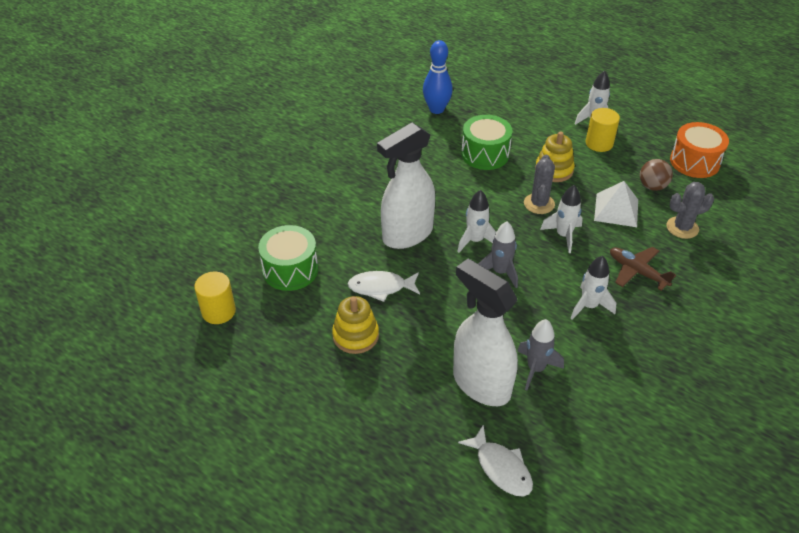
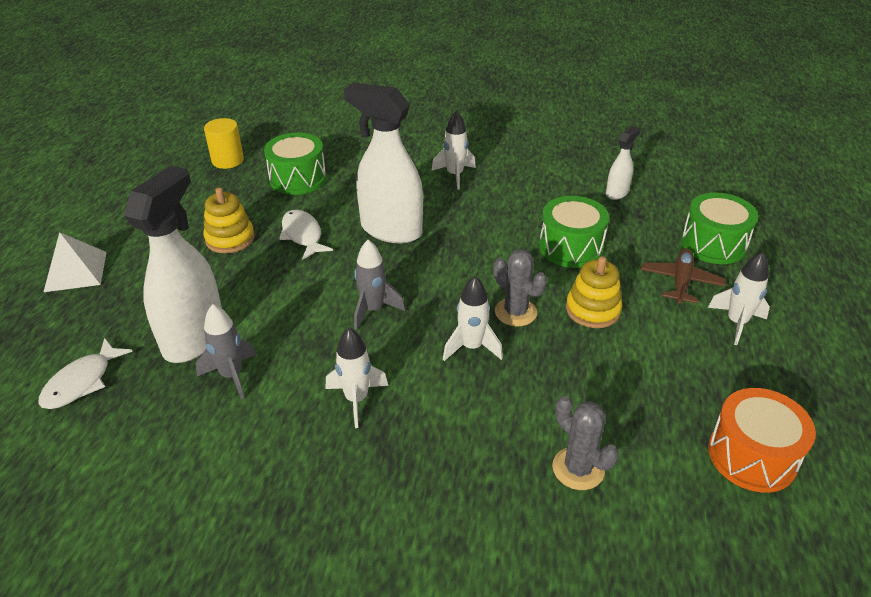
camera: 65 degrees right, 5 degrees down
(436, 109) = (617, 193): blue bowling pin -> white spray bottle
(475, 241) = (413, 278): white rocket -> white rocket (455, 175)
(518, 95) = (713, 244): none -> green drum
(539, 204) = (515, 312): grey cactus -> grey cactus turned 60 degrees clockwise
(599, 143) = (690, 339): yellow cylinder -> none
(616, 210) = (561, 387): white pyramid -> white pyramid (75, 271)
(637, 272) = (449, 434): brown plane -> brown plane (681, 282)
(652, 186) = (645, 415): brown ball -> none

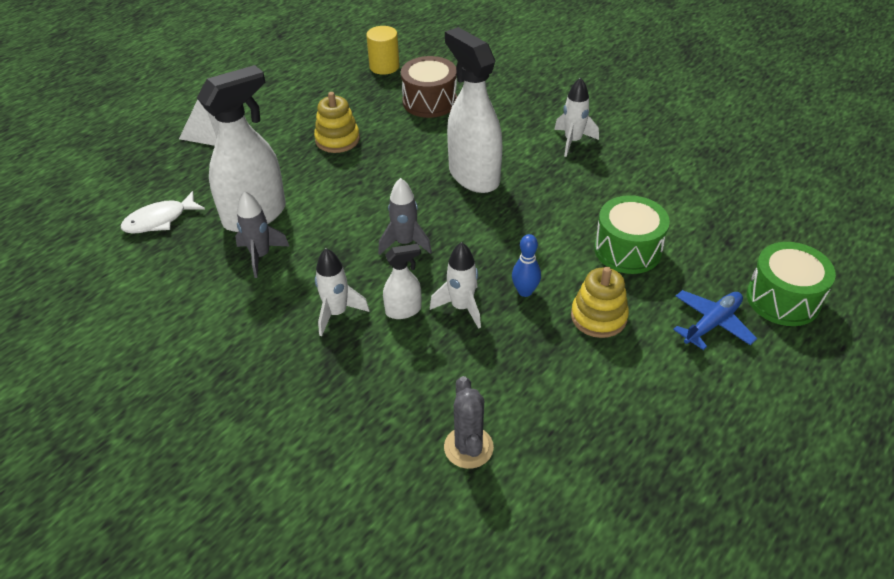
camera: 30 degrees right, 5 degrees up
(298, 179) = (429, 101): green drum -> brown drum
(303, 235) = (396, 156): white fish -> none
(515, 312) = (525, 291): grey cactus -> blue bowling pin
(617, 193) = (723, 211): white spray bottle -> white spray bottle (403, 310)
(681, 282) = (712, 324): brown plane -> blue plane
(736, 323) = (734, 385): white rocket -> none
(752, 456) = (636, 510): orange drum -> none

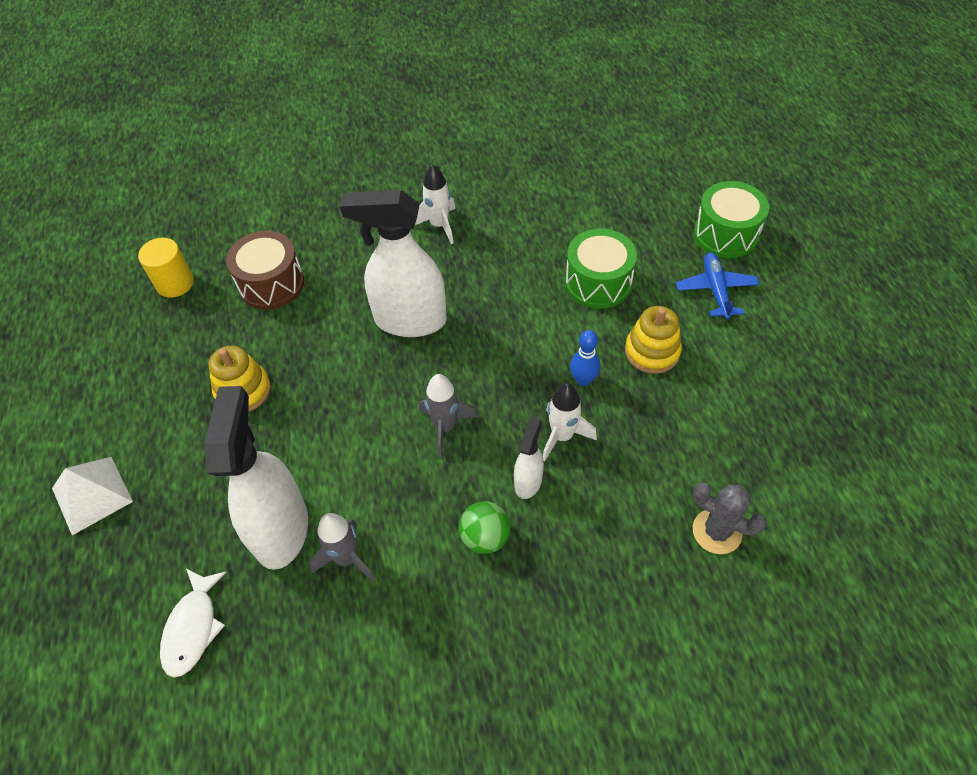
camera: 50 degrees left, 10 degrees up
(337, 313) = (485, 537): white rocket -> green ball

